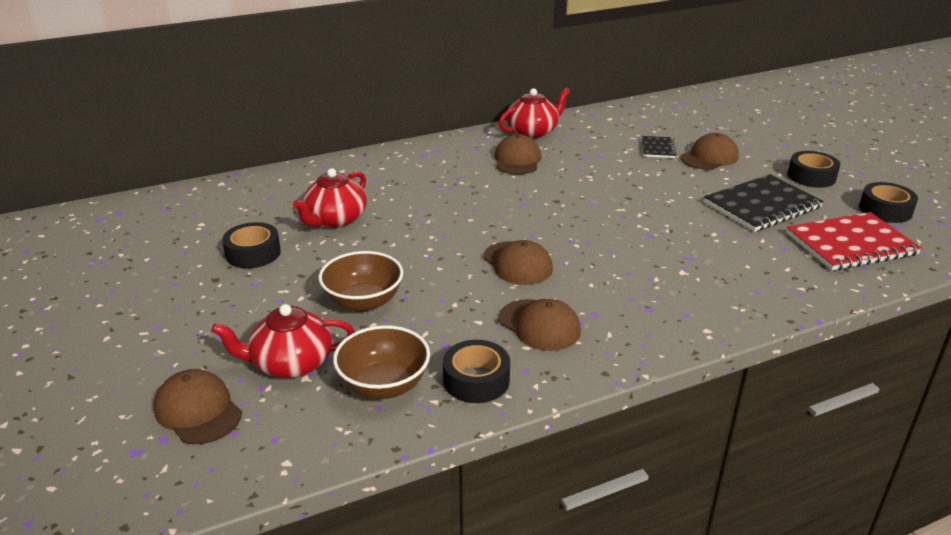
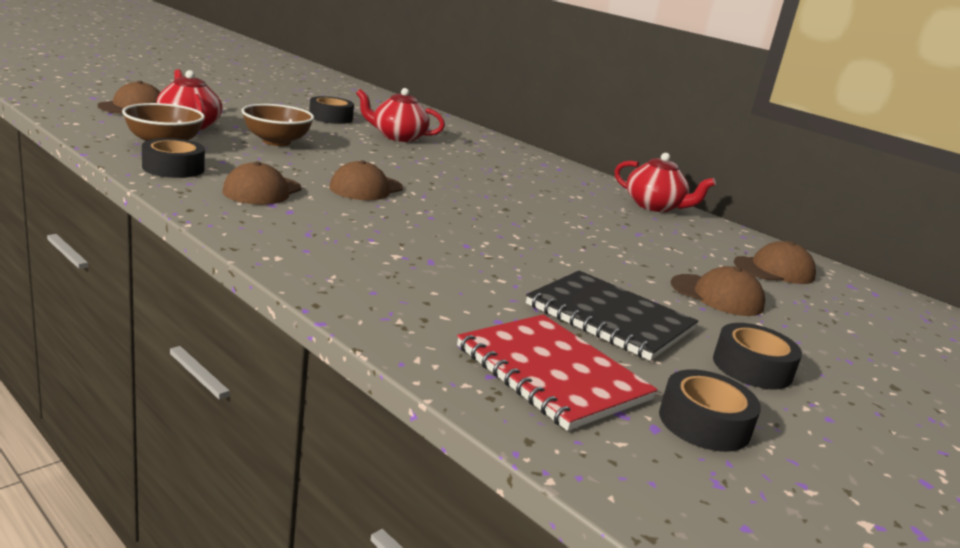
camera: 65 degrees right, 10 degrees down
(517, 160) = (578, 197): brown cap -> brown cap (774, 270)
(658, 148) = (700, 266): black notebook -> none

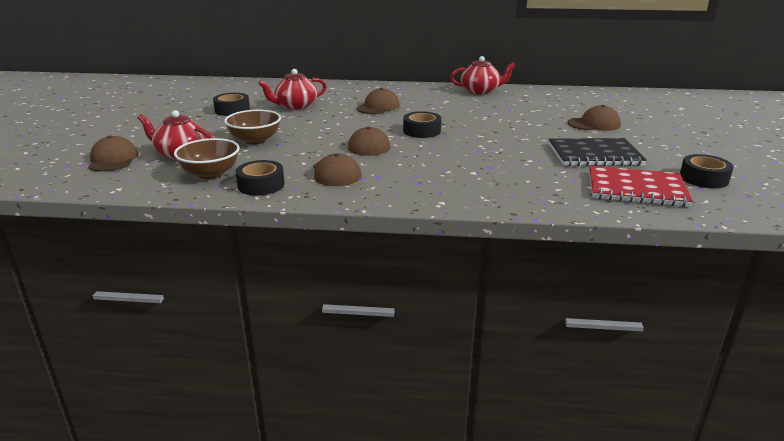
camera: 35 degrees left, 5 degrees up
(752, 367) = (666, 149): black tape -> black tape (422, 131)
(774, 270) = (580, 101): brown cap -> brown cap (378, 107)

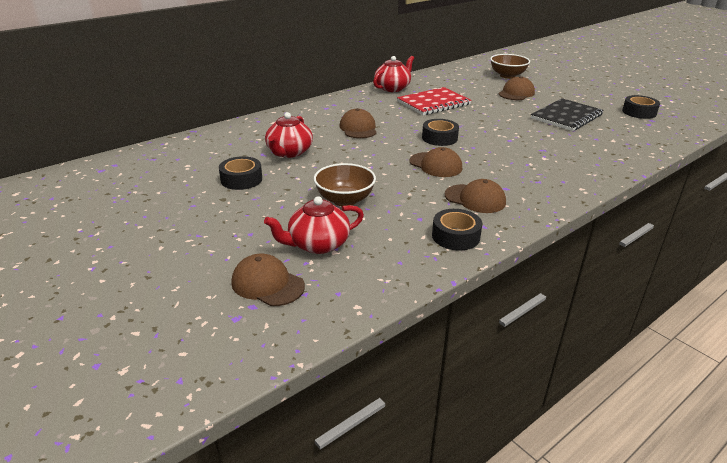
camera: 45 degrees left, 5 degrees up
(210, 174) = (394, 248): brown bowl -> brown bowl (507, 76)
(636, 189) = (632, 132): red notebook -> red notebook (433, 103)

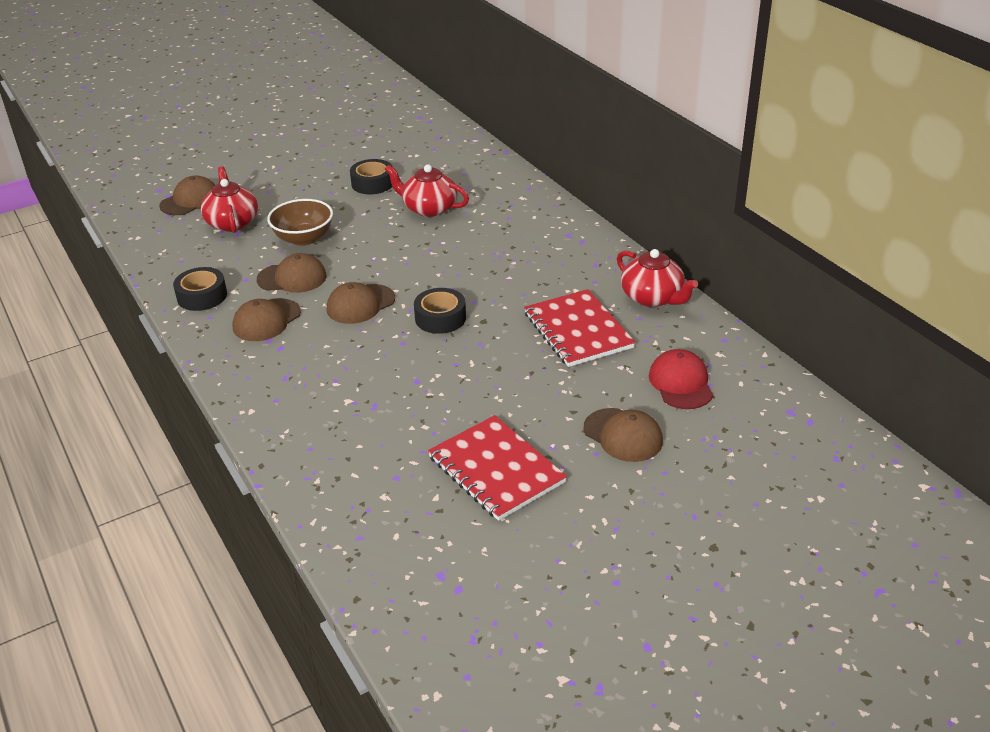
camera: 100 degrees right, 5 degrees up
(358, 128) = (489, 256): brown cap -> brown cap (292, 278)
(467, 83) = (680, 383): none -> red cap
(507, 76) = (732, 447): brown bowl -> none
(566, 116) = (496, 470): black notebook -> red notebook
(639, 112) = (501, 585): black tape -> none

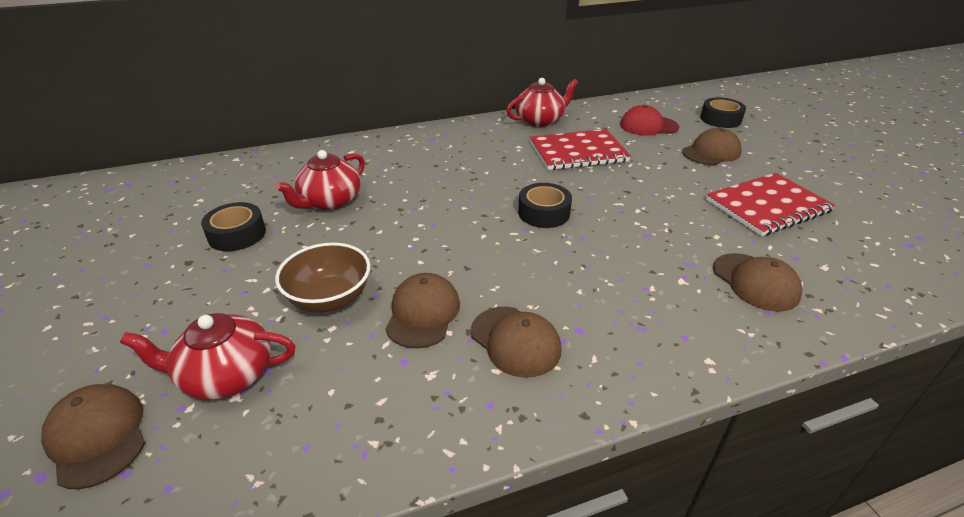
camera: 80 degrees left, 0 degrees up
(202, 296) = (429, 414): black tape -> black tape (720, 119)
(360, 304) = (503, 261): brown cap -> brown cap (755, 282)

